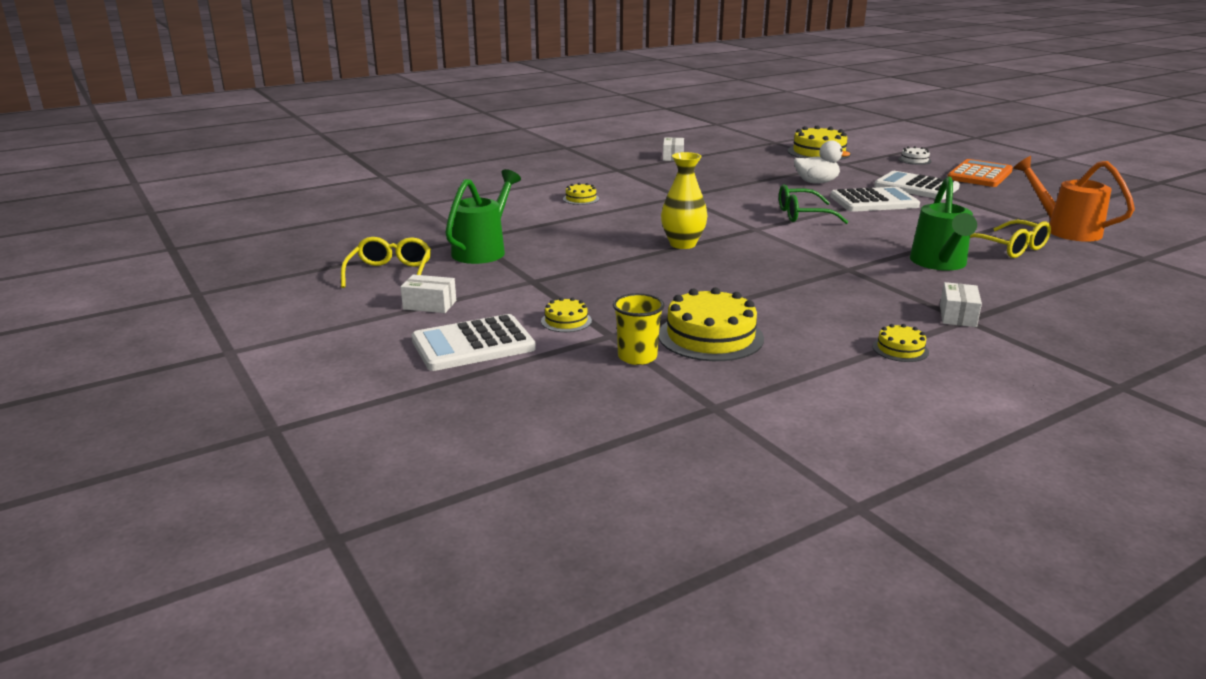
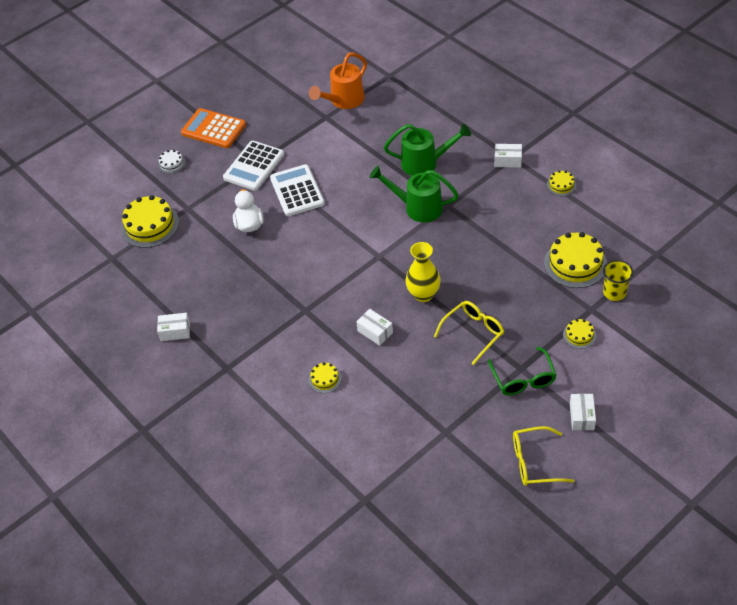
camera: 95 degrees left, 25 degrees up
(473, 344) = (630, 374): white calculator -> none
(483, 250) = (470, 415): green watering can -> green watering can (418, 207)
(634, 220) = (375, 332): none -> white box
(803, 215) = (339, 230): green glasses -> green glasses (523, 378)
(1009, 248) = (386, 130): yellow glasses -> yellow glasses (473, 333)

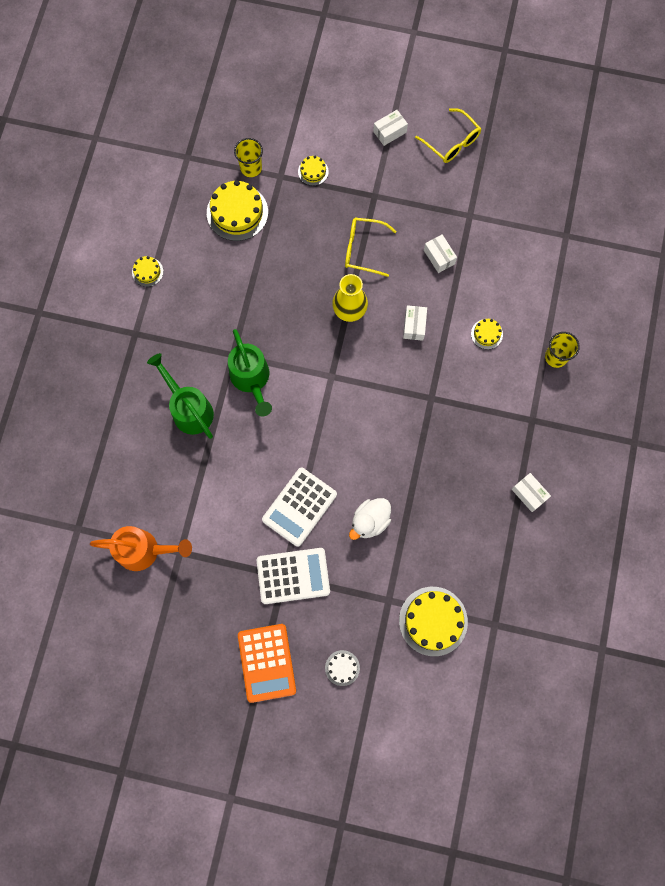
camera: 130 degrees left, 25 degrees up
(261, 418) = (556, 357): none -> yellow cup
(508, 161) = (141, 335): white box -> white box (439, 257)
(523, 378) = (383, 189): green glasses -> none

